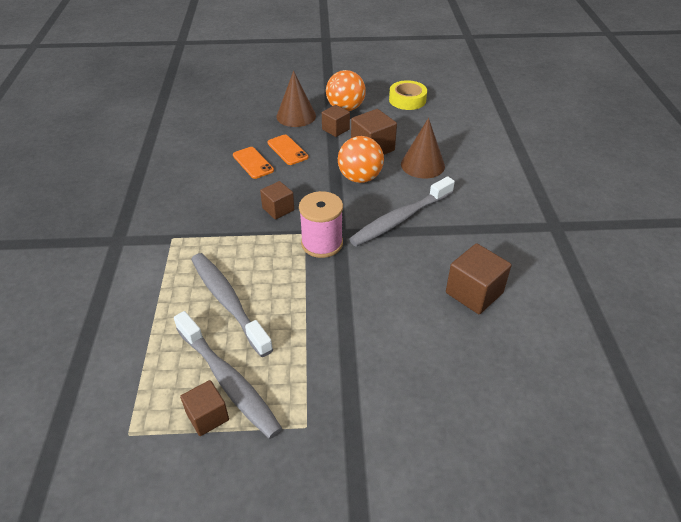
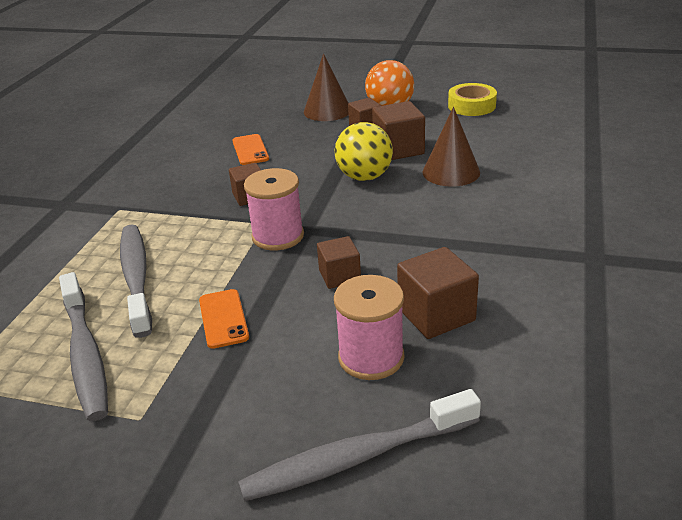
camera: 20 degrees right, 10 degrees down
(207, 416) = (40, 385): brown cube -> brown cube (339, 276)
(287, 150) = (296, 142): orange phone -> orange phone (223, 318)
(360, 178) = (364, 177): orange ball -> yellow ball
(400, 219) = (388, 224): grey toothbrush -> grey toothbrush (356, 458)
(447, 337) = (371, 357): none -> pink spool

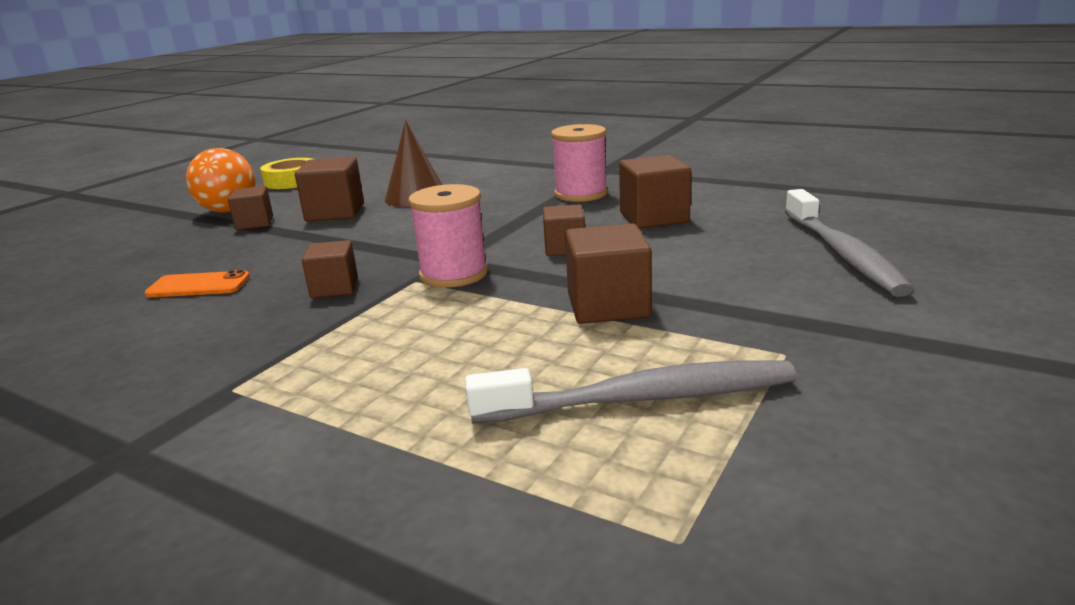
camera: 75 degrees left, 10 degrees down
(136, 277) = (468, 365): grey toothbrush -> none
(223, 318) = (608, 306): orange phone -> brown cube
(327, 111) = (170, 239): brown cone -> none
(364, 177) = (374, 229): yellow ball -> none
(371, 357) = (706, 242): pink spool -> pink spool (581, 194)

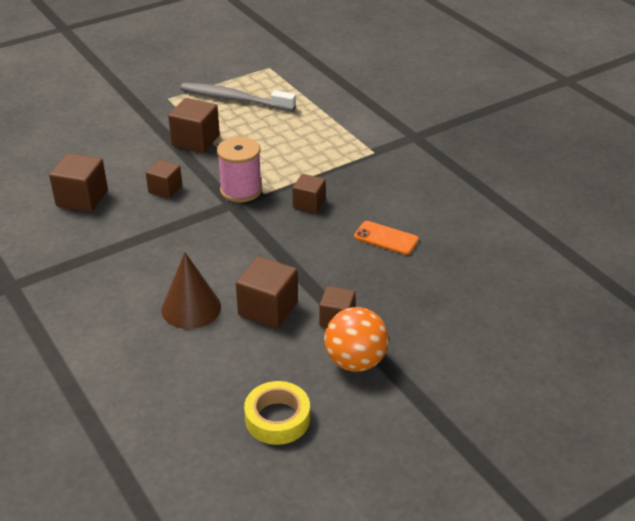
camera: 155 degrees left, 15 degrees up
(581, 194) = (79, 251): pink spool -> none
(842, 254) = (57, 132): grey toothbrush -> none

